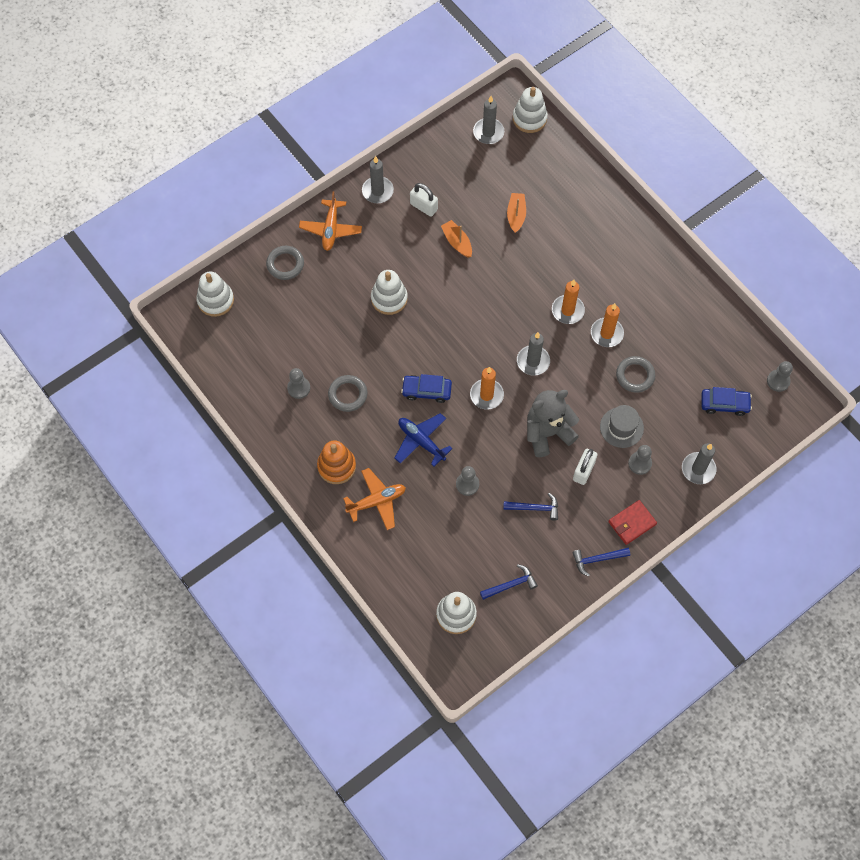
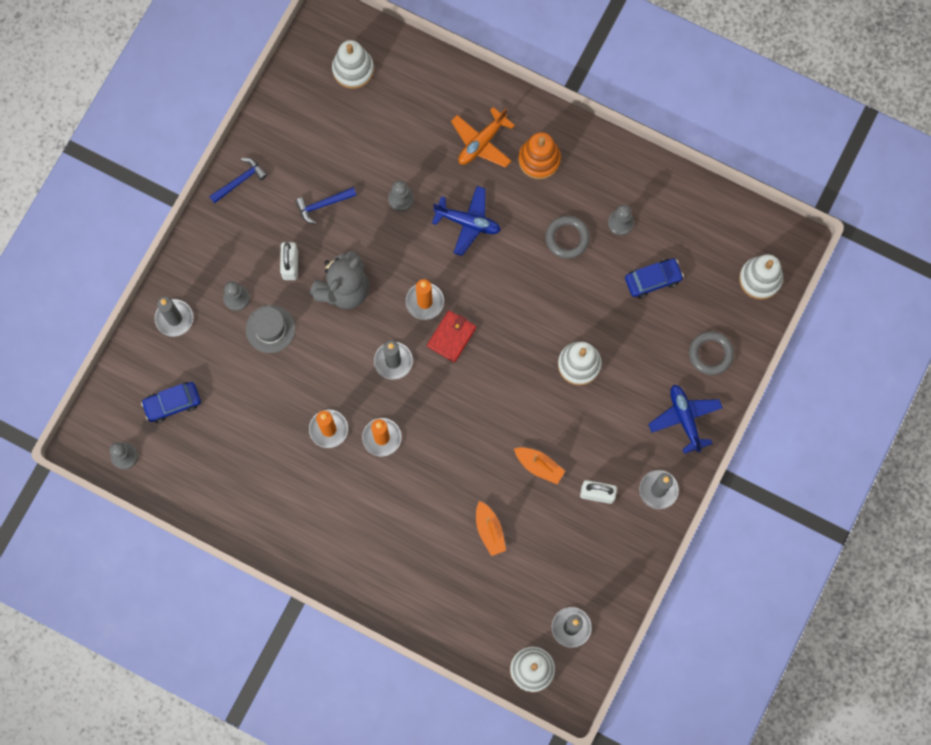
camera: 155 degrees right, 10 degrees up
(331, 229) = (685, 419): orange plane -> blue plane
(426, 391) = (488, 278): blue car -> blue car (653, 280)
(511, 585) = (313, 120): blue hammer -> none
(632, 523) = (220, 232): red wallet -> red wallet (451, 337)
(635, 375) = (279, 393): grey ring -> none

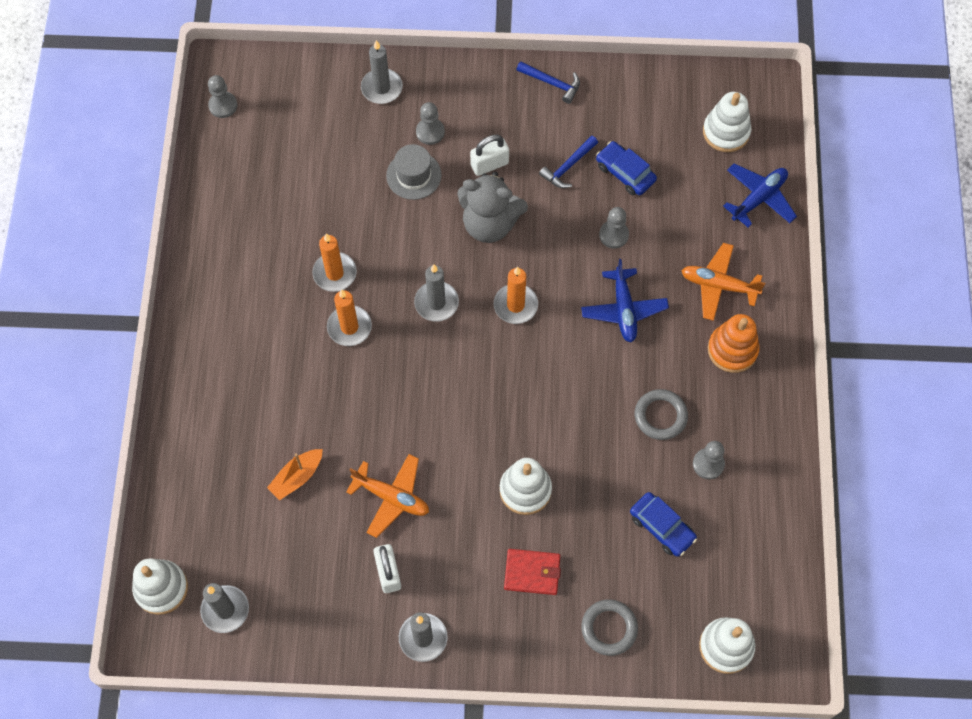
camera: 65 degrees right, 10 degrees down
(172, 403) = (295, 123): blue car -> blue car (625, 173)
(323, 204) = (568, 166): blue hammer -> blue hammer turned 90 degrees counterclockwise
(451, 337) = (491, 347): red wallet -> red wallet (532, 572)
(539, 466) = (391, 497): orange boat -> orange plane
(685, 419) = (519, 632): blue plane -> blue plane (759, 198)

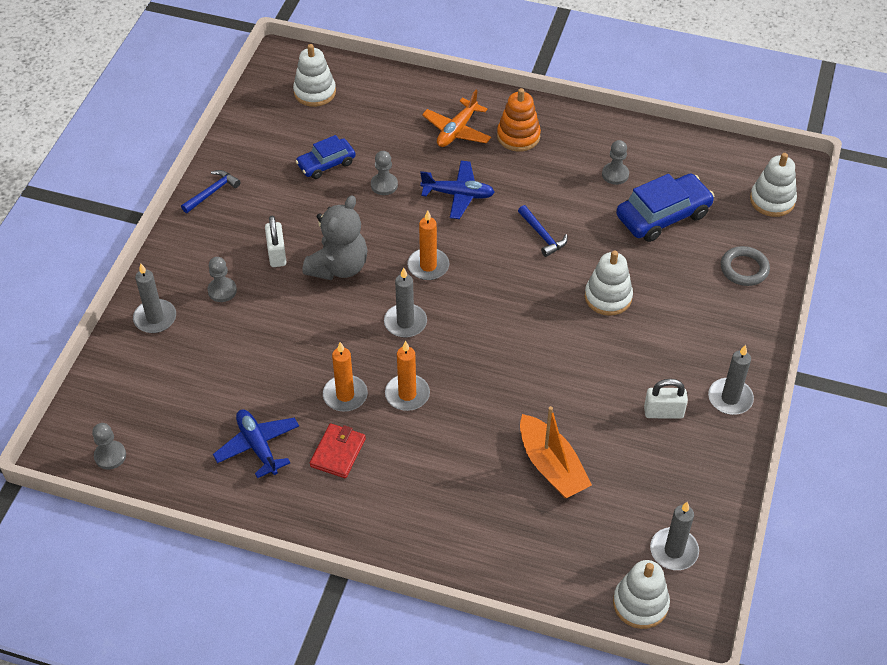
camera: 75 degrees left, 15 degrees down
(297, 477) = (551, 466): orange boat -> orange boat, size x1.59
(391, 497) = (590, 395): orange plane -> none
(413, 175) = (264, 312): grey hat -> none
(532, 572) = (685, 309): red wallet -> red wallet (338, 452)
(568, 166) = (303, 200): blue hammer -> blue hammer (542, 235)
(660, 416) = (564, 194): grey ring -> none
(662, 527) = (663, 215): blue car -> blue car, size x1.62
(759, 198) = (386, 88): blue plane -> blue plane (258, 446)

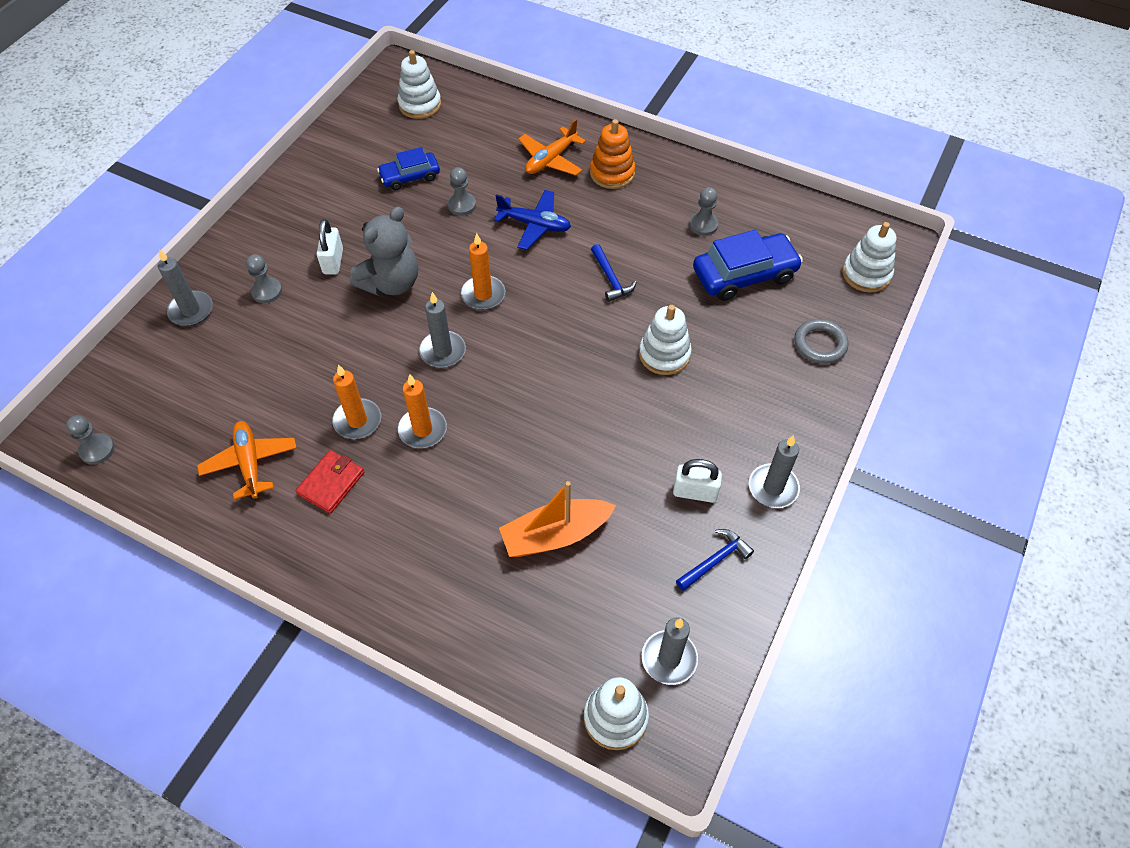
camera: 10 degrees right, 5 degrees up
(212, 192) = (289, 190): blue hammer -> blue hammer (715, 560)
(258, 446) = (250, 463): blue plane -> orange plane
(551, 466) = (556, 535): orange boat -> orange boat turned 90 degrees clockwise

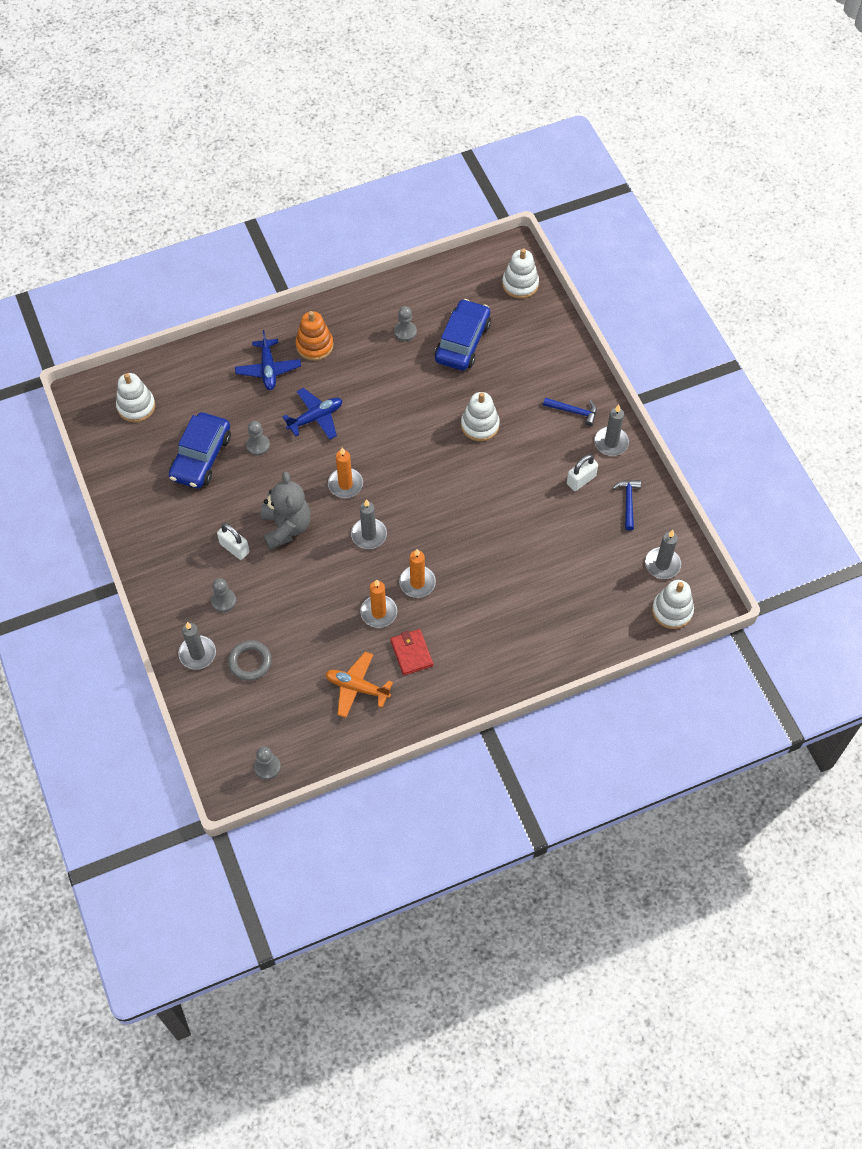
camera: 50 degrees left, 5 degrees up
(410, 176) = (201, 457): blue car -> blue car, size x1.62
(551, 159) = (268, 369): orange plane -> blue plane
(556, 535) = (547, 564): orange boat -> none
(611, 279) = (399, 410): blue hammer -> blue hammer (573, 411)
(820, 344) = (544, 346): grey ring -> grey ring (250, 662)

